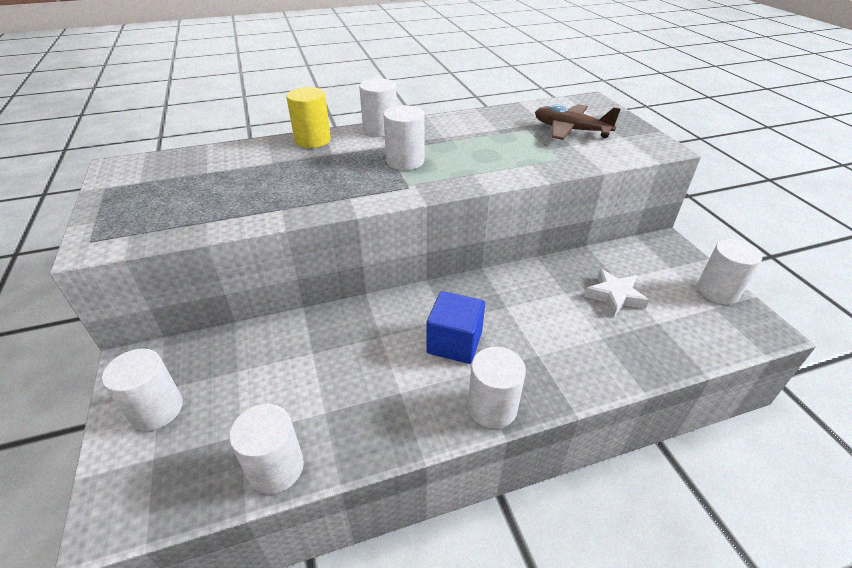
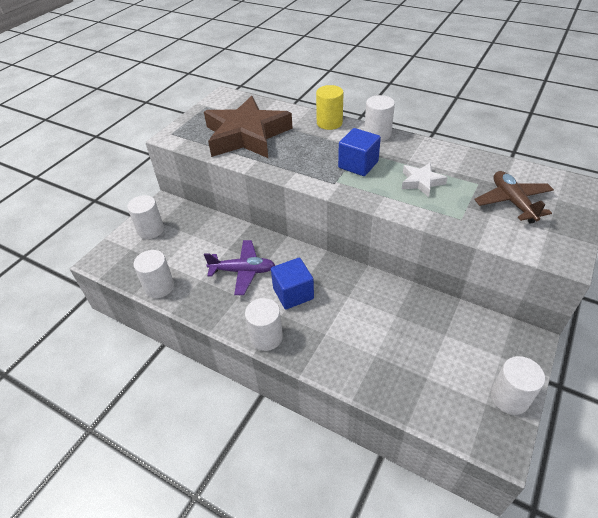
camera: 50 degrees right, 5 degrees up
(223, 192) = (246, 135): none -> brown star
(367, 362) = (243, 271): none -> purple plane
(405, 161) = (358, 165): white cylinder -> blue cube
(614, 296) = (424, 341): white star -> white star (421, 182)

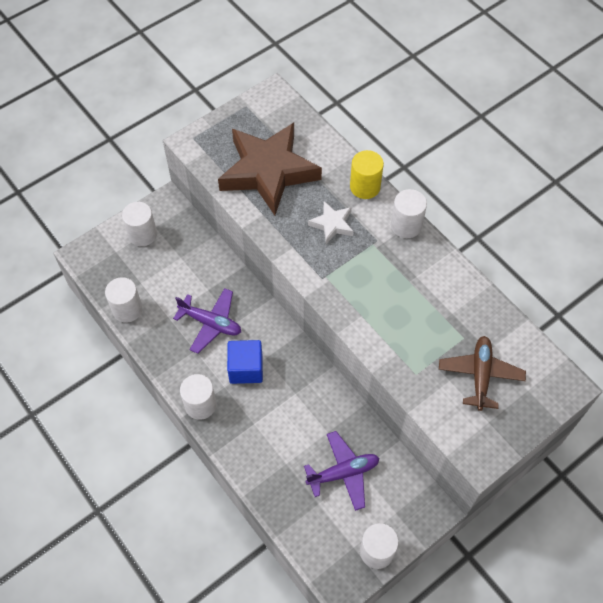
camera: 20 degrees right, 15 degrees up
(358, 165) = (360, 262): blue cube -> none
(421, 182) = (408, 312): white star -> white star (332, 224)
(432, 342) = (343, 473): none -> purple plane

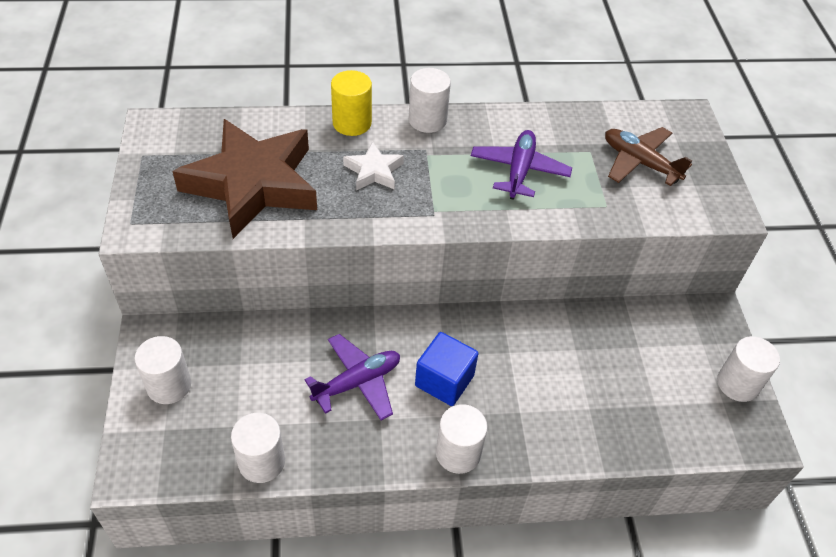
camera: 60 degrees left, 10 degrees down
(343, 473) = (632, 362): purple plane -> purple plane (519, 170)

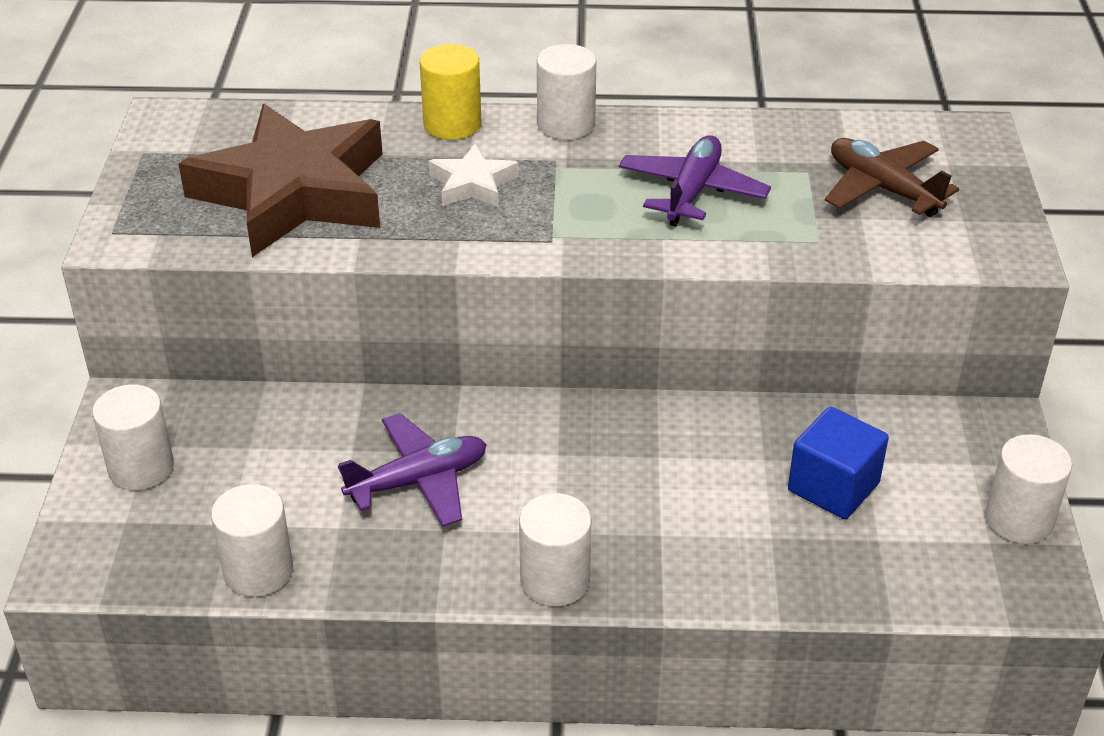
camera: 10 degrees right, 10 degrees down
(444, 380) = (551, 487): blue cube -> blue cube (833, 487)

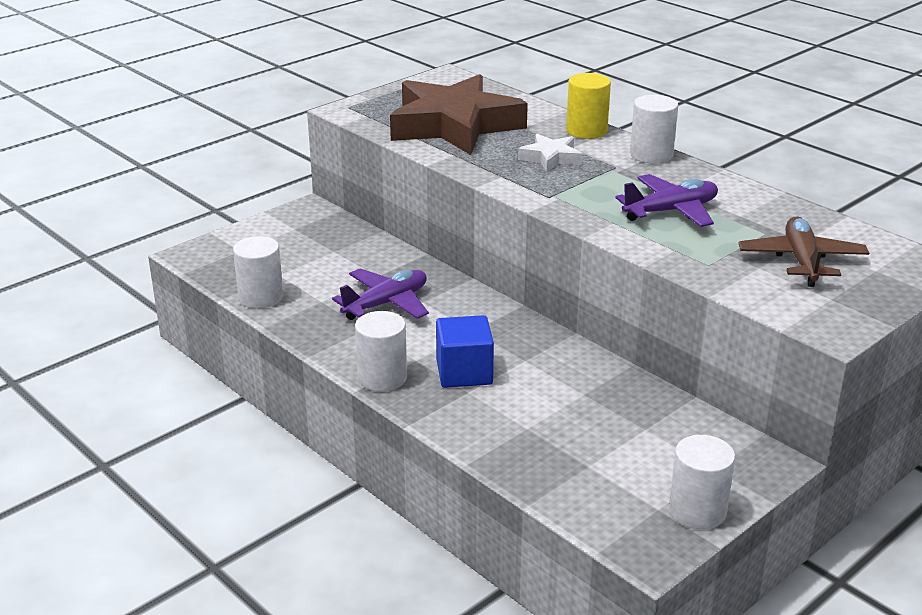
camera: 45 degrees right, 10 degrees down
(141, 468) = (277, 235): white cylinder -> none
(418, 481) = (386, 303): purple plane -> purple plane turned 60 degrees counterclockwise
(833, 487) = (603, 428): blue cube -> blue cube (464, 372)

